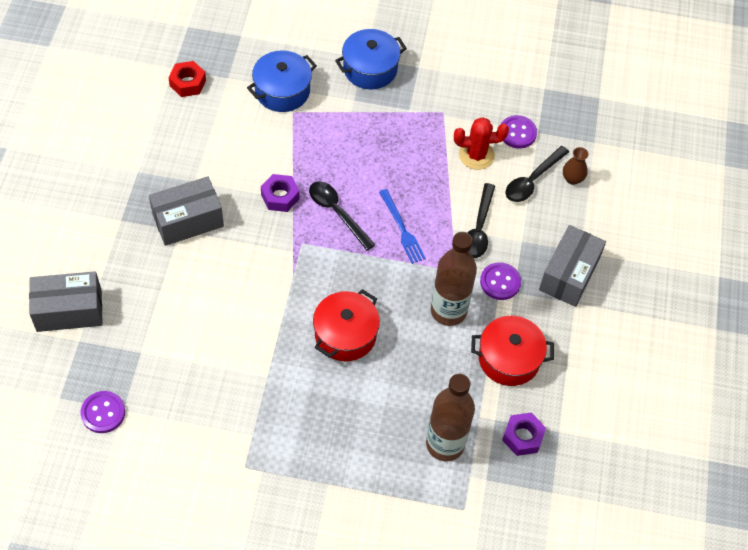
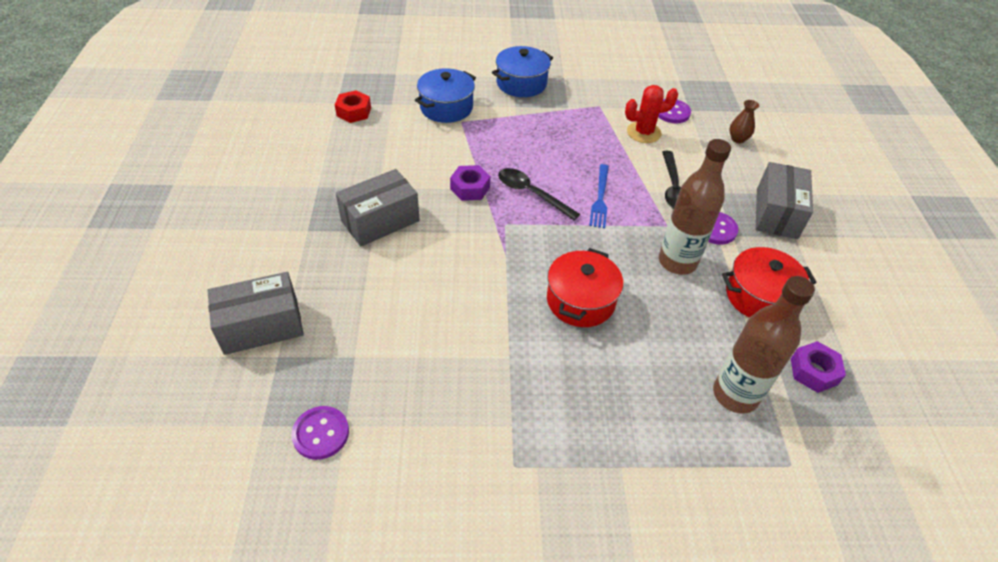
camera: 10 degrees left, 10 degrees down
(402, 229) = (600, 198): blue fork -> blue fork turned 45 degrees clockwise
(532, 180) = (703, 144): black spoon -> none

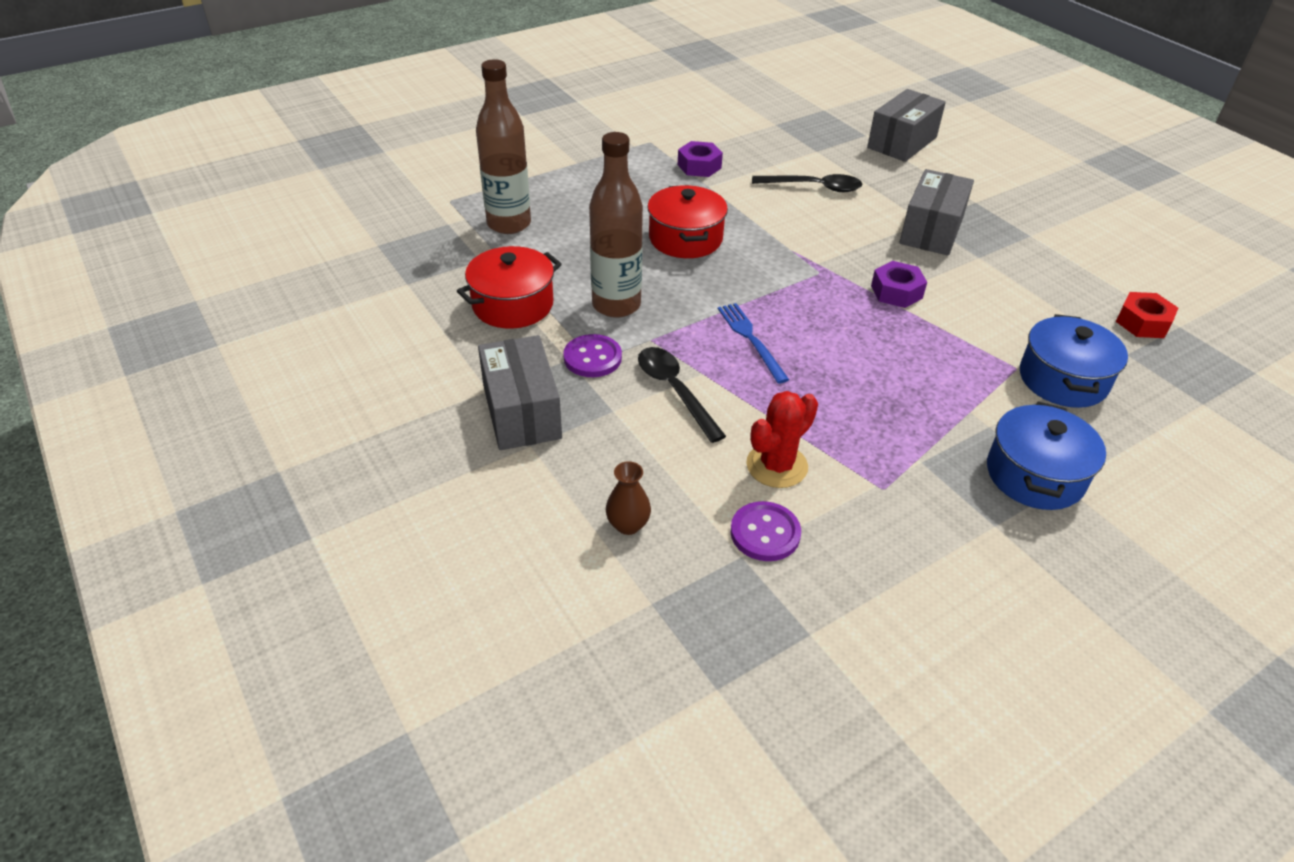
camera: 150 degrees right, 5 degrees down
(321, 433) = (785, 117): purple button -> none
(531, 194) = (828, 313): black spoon -> black spoon (814, 187)
(813, 371) = (440, 262): purple nut -> purple nut (699, 166)

